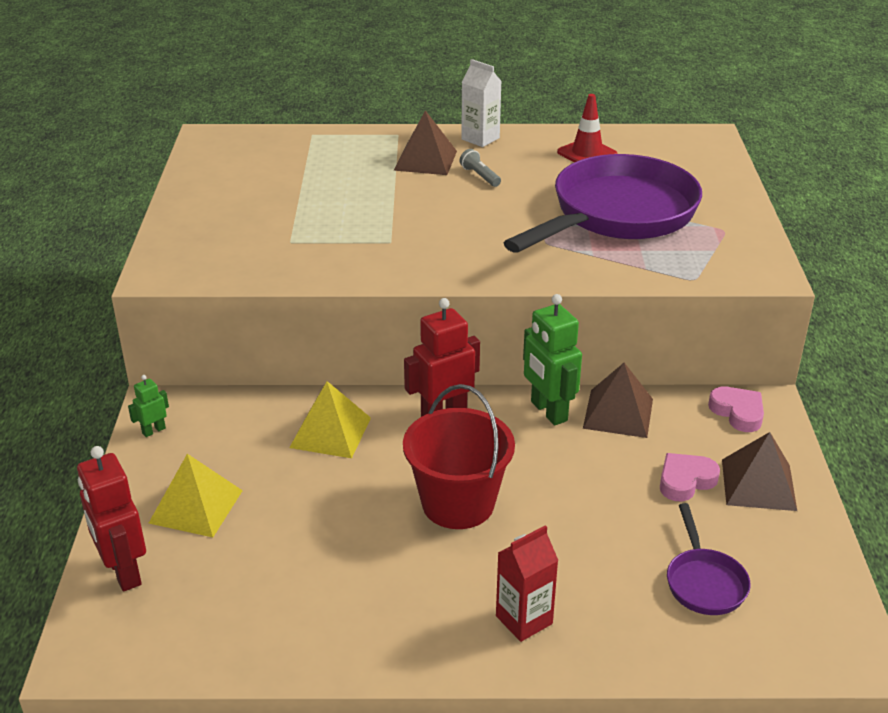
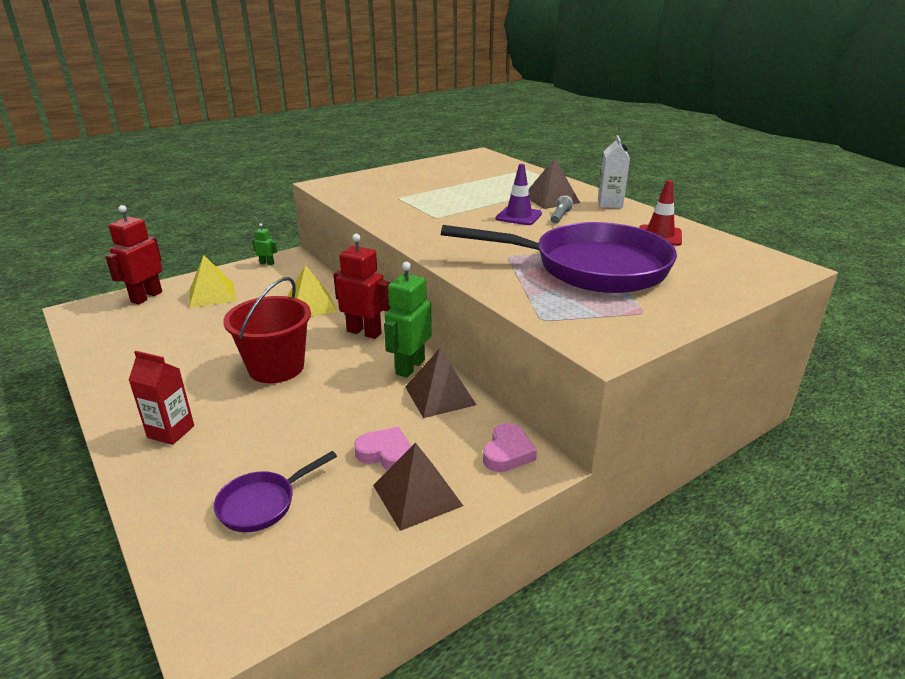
camera: 55 degrees right, 5 degrees down
(450, 196) = (518, 216): none -> purple traffic cone

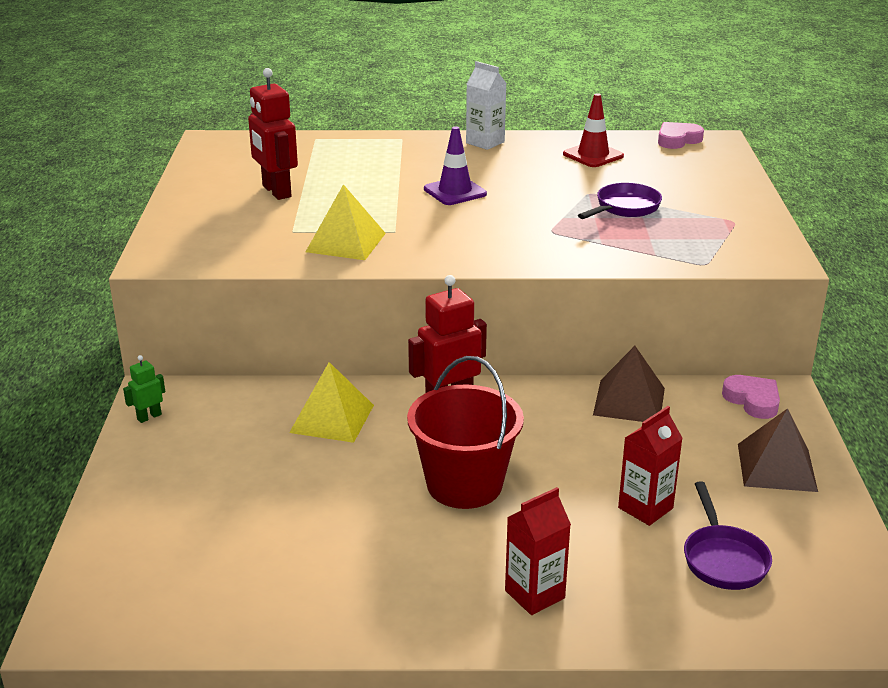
camera: 55 degrees left, 0 degrees up
(146, 297) = (114, 549): red robot -> red robot (276, 191)
(212, 295) = (191, 487): yellow pyramid -> yellow pyramid (346, 242)
(304, 446) = (645, 508): none -> red carton
(386, 453) = (700, 464): pink heart -> pink heart (677, 140)
(410, 367) = (557, 399): green robot -> none
(551, 199) = (430, 161): brown pyramid -> none
(560, 216) = (485, 175): grey flashlight -> none
(590, 267) = (624, 208): purple pan -> purple pan, size x0.44

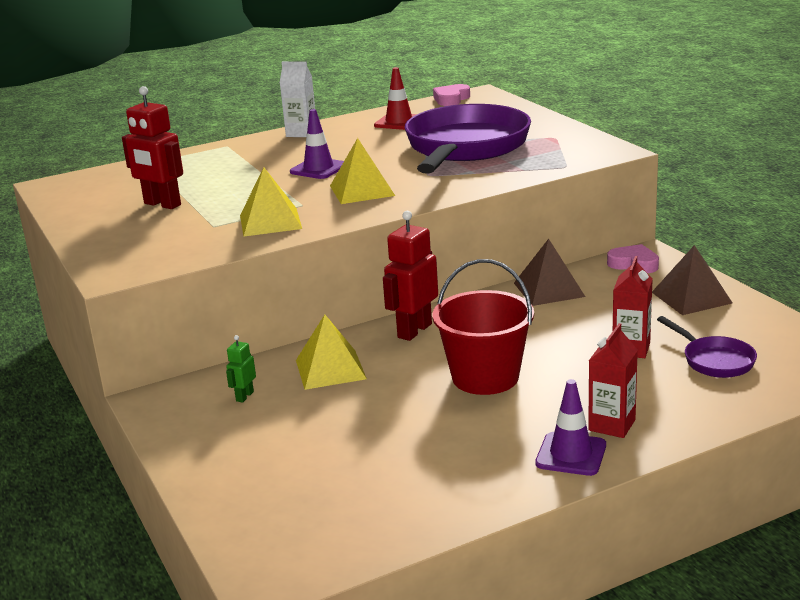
camera: 25 degrees left, 5 degrees down
(149, 417) = (165, 417): green robot -> green robot (244, 396)
(460, 612) = (571, 454): none -> purple traffic cone
(467, 231) = (362, 190): none -> yellow pyramid
(624, 208) = (465, 148): purple pan -> purple pan, size x2.30

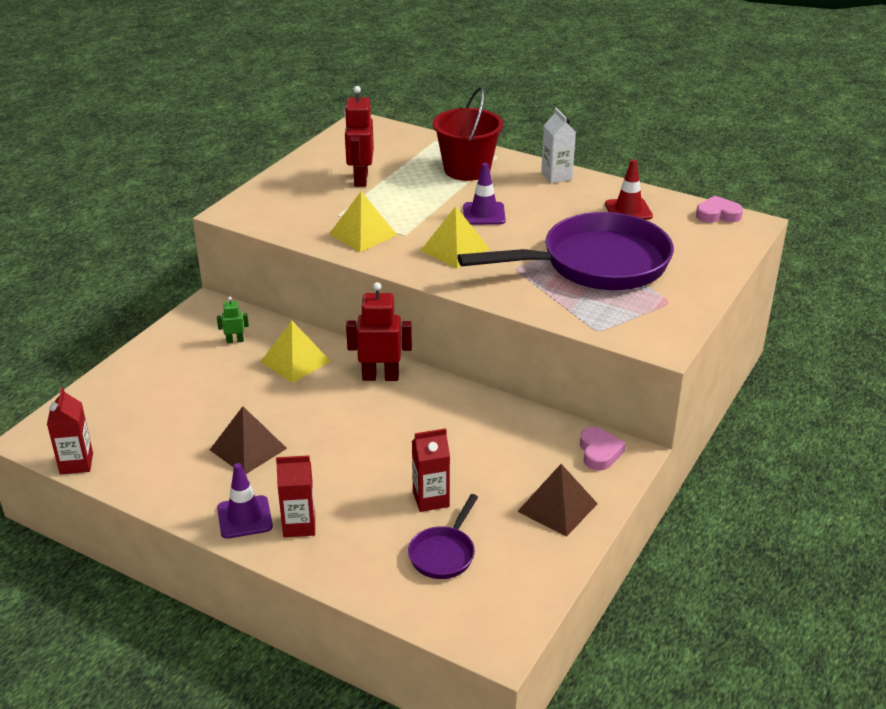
camera: 55 degrees right, 10 degrees up
(358, 554) = (76, 463): none -> red carton
(485, 377) = (331, 437): red bucket -> red bucket (467, 169)
(549, 289) = (506, 420): brown pyramid -> brown pyramid (248, 449)

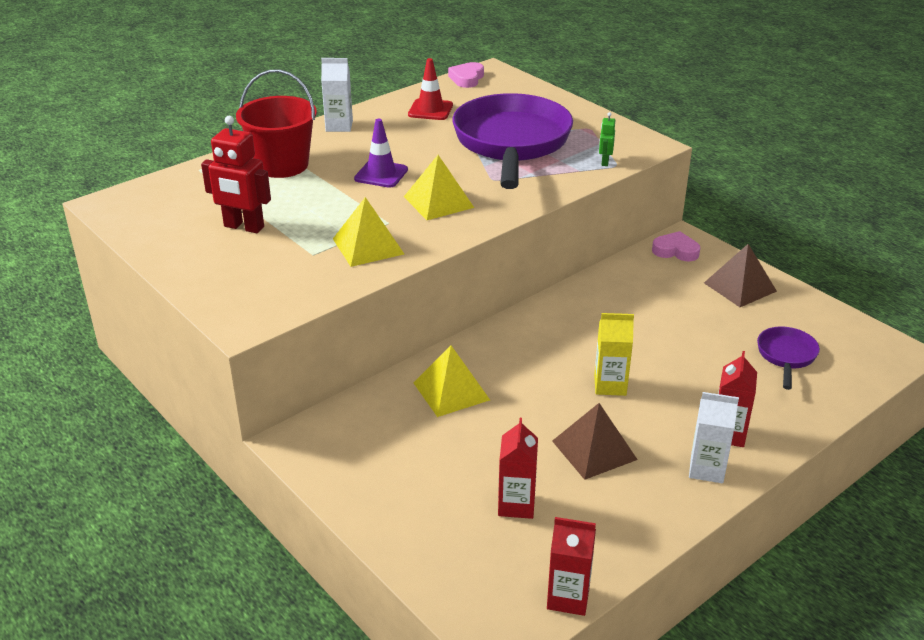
camera: 70 degrees left, 0 degrees up
(235, 340) = (383, 429): green robot -> green robot (604, 162)
(244, 517) = (706, 469): purple traffic cone -> white carton
(341, 443) = (610, 385): none -> yellow carton
(380, 376) = (510, 340): red robot -> none
(431, 499) = (711, 348): red carton -> red carton (516, 505)
(444, 554) = (786, 356): purple pan -> purple pan turned 120 degrees counterclockwise

